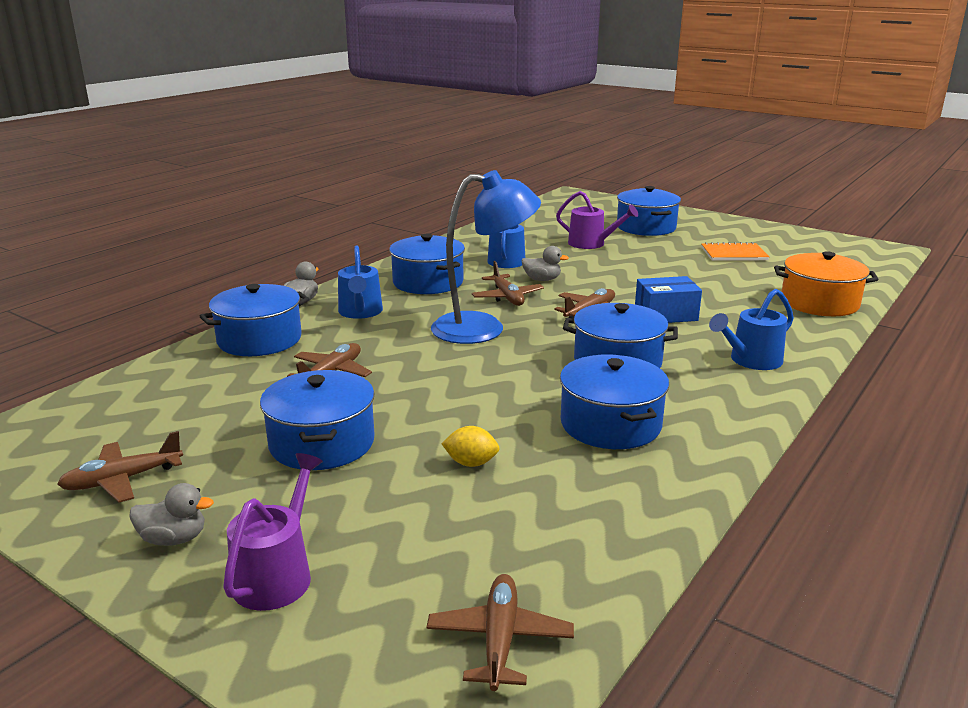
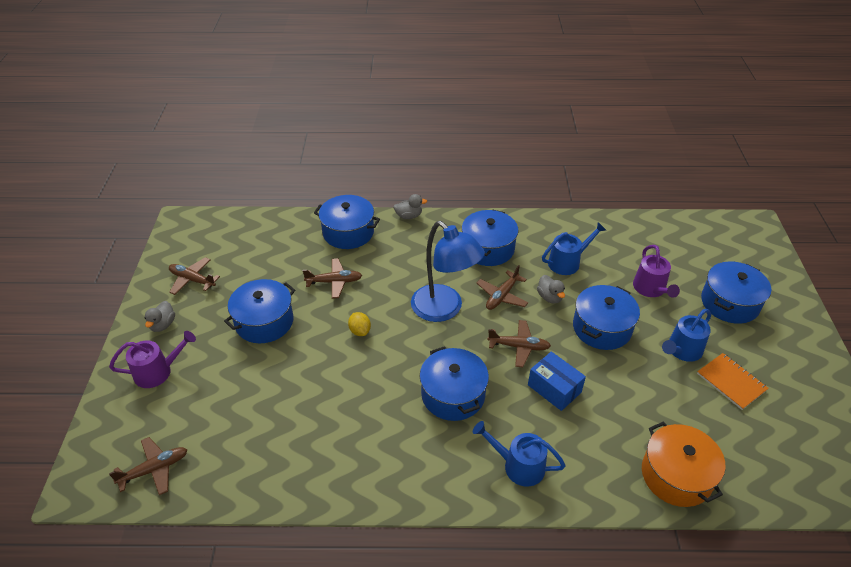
camera: 55 degrees right, 20 degrees up
(174, 539) = (163, 325): grey duck -> grey duck turned 45 degrees clockwise
(360, 312) = (416, 247): blue watering can -> blue watering can (682, 350)
(471, 463) = (284, 387): yellow lemon -> yellow lemon (360, 331)
(610, 424) = (368, 426): blue pot -> blue pot (602, 328)

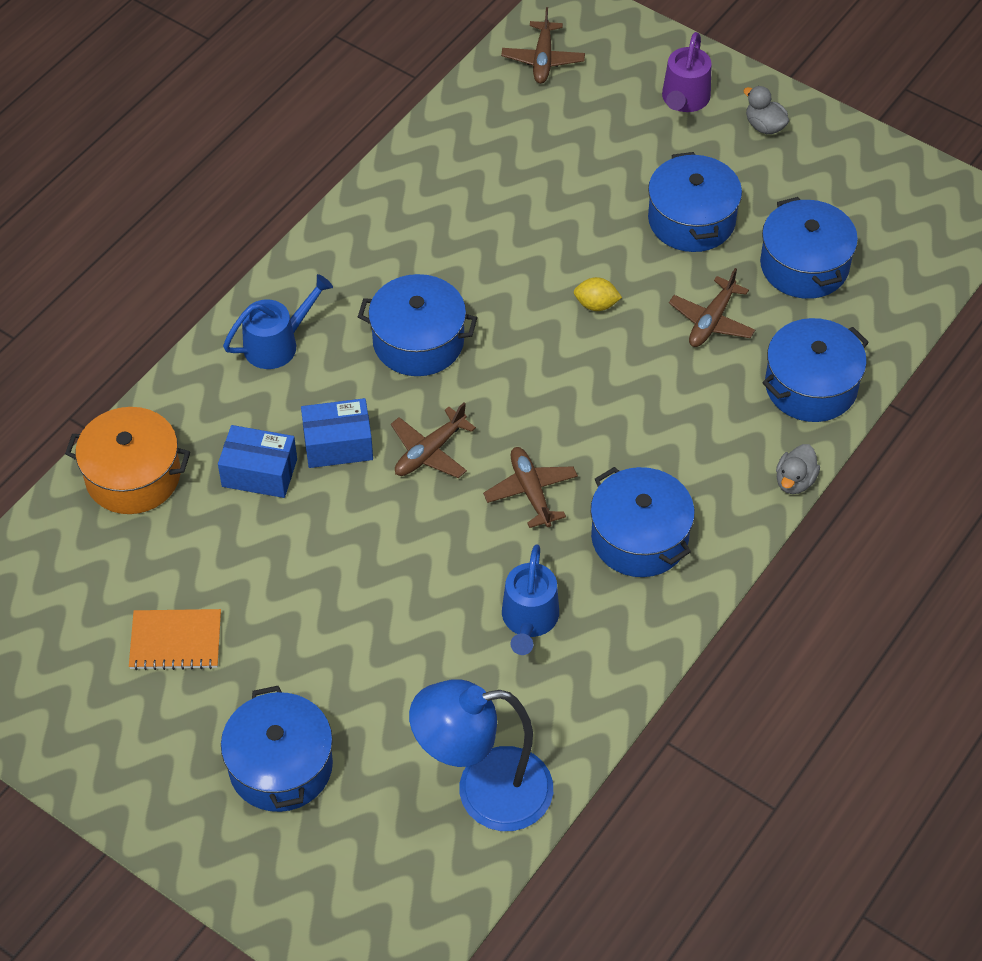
camera: 125 degrees right, 10 degrees up
(192, 280) = (833, 179): brown plane -> none
(444, 309) = (560, 411): blue lamp -> blue lamp (484, 792)
(550, 297) = (481, 546): grey duck -> none
(602, 328) = (379, 566): blue pot -> blue pot (804, 265)
(607, 413) = (259, 472): none -> blue box
(651, 289) = (390, 685): purple watering can -> none
(682, 350) = (265, 628): blue watering can -> none

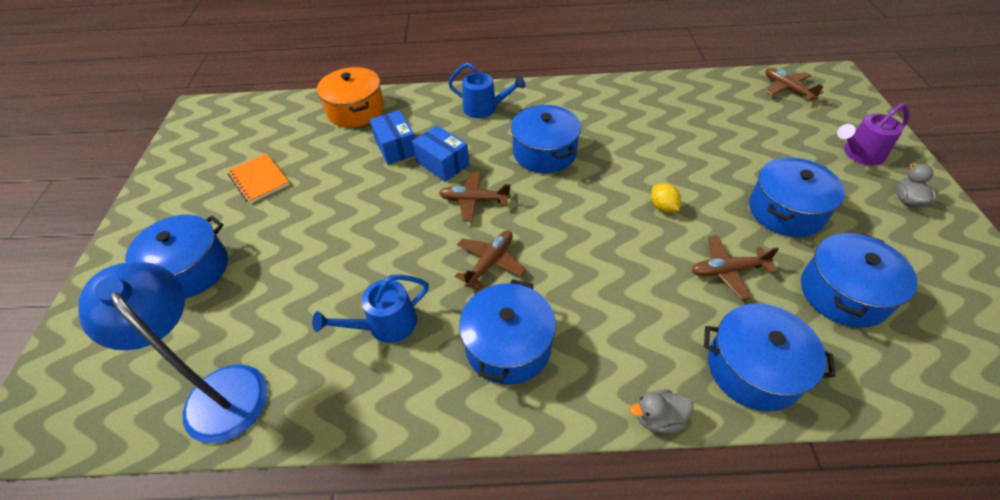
camera: 55 degrees right, 5 degrees down
(543, 60) = (787, 89): brown plane -> brown plane turned 90 degrees clockwise

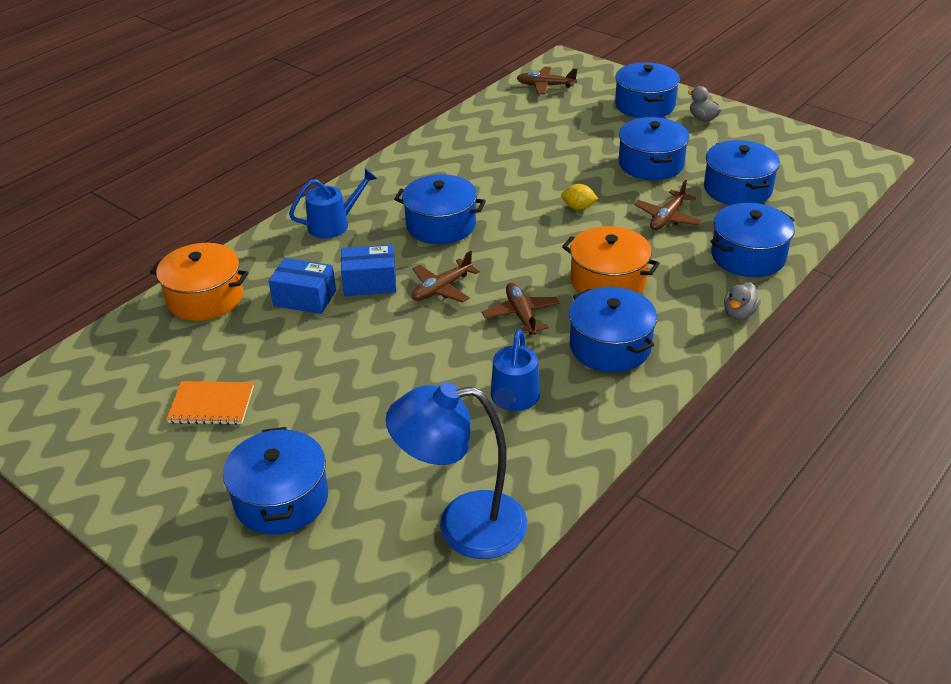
camera: 50 degrees left, 10 degrees down
(592, 288) = (608, 281): none -> orange pot
(859, 154) = (645, 105): purple watering can -> blue pot

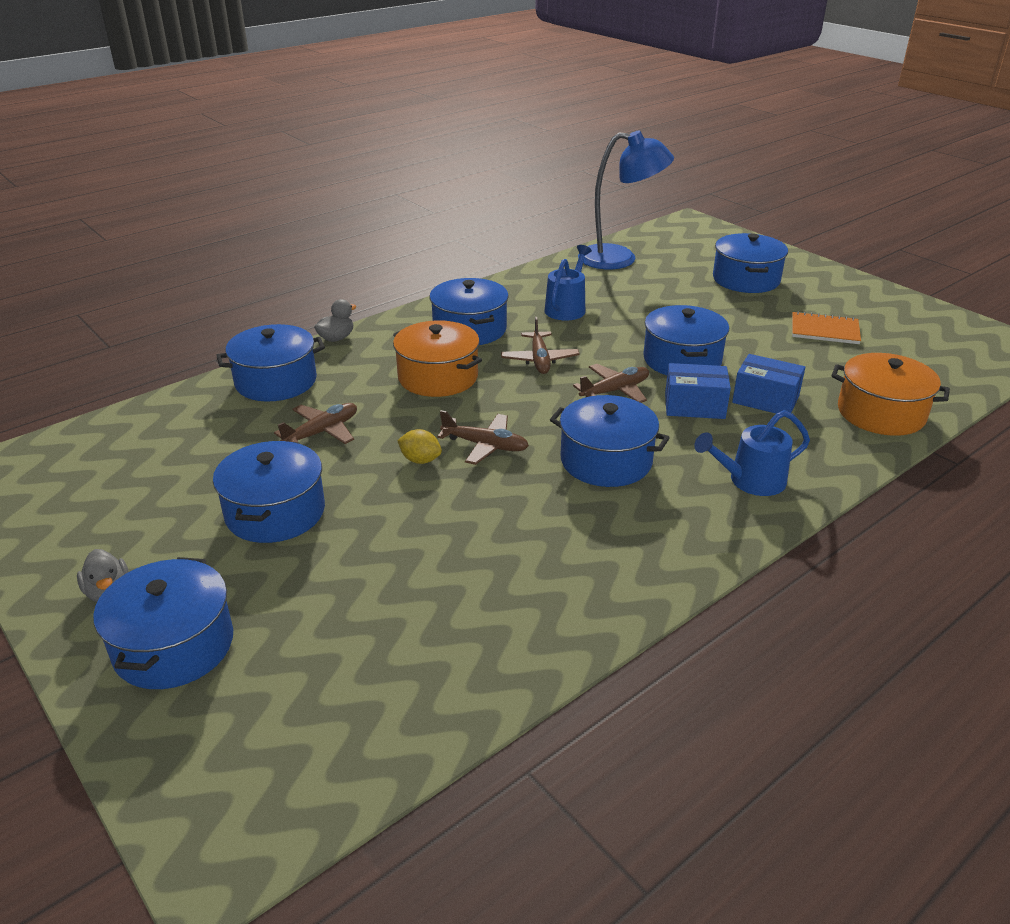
camera: 170 degrees left, 5 degrees down
(545, 86) = (323, 751): brown plane -> brown plane (485, 446)
(737, 189) = (200, 457): blue pot -> blue pot (682, 360)

